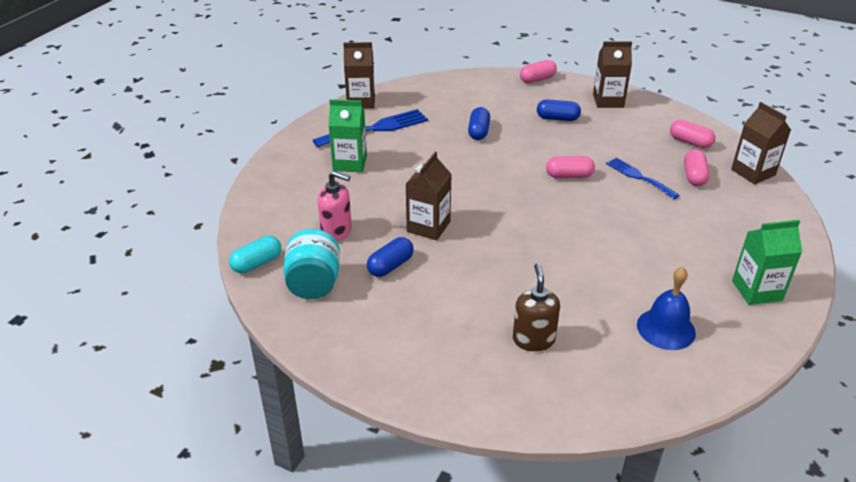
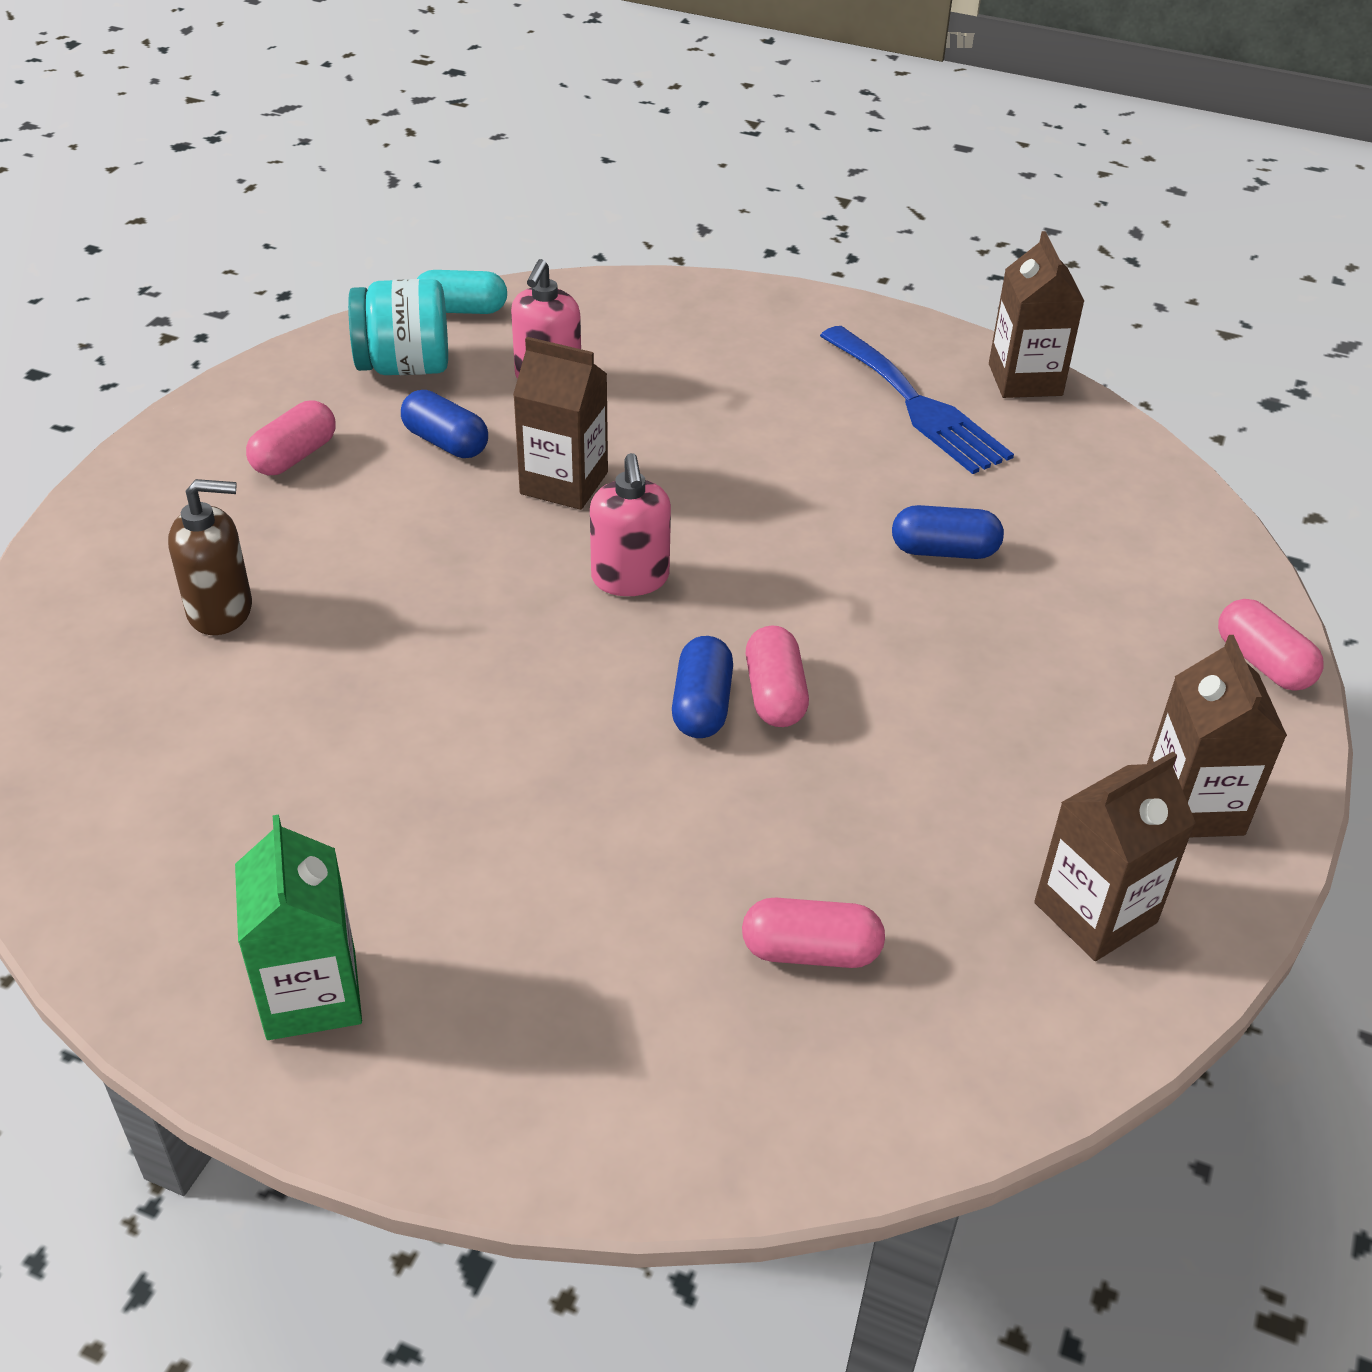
camera: 85 degrees right, 5 degrees up
(257, 263) = (461, 310): turquoise capsule -> turquoise capsule turned 45 degrees counterclockwise
(350, 163) = (774, 380): green carton -> none
(500, 208) = (630, 579): none -> pink soap dispenser
(557, 118) = (1052, 691): blue capsule -> blue capsule (702, 705)
(639, 177) = (789, 828): blue fork -> none
(666, 328) = (213, 803): blue bell -> none
(690, 142) = (998, 973): pink capsule -> pink capsule (294, 456)
(753, 172) = (854, 1109): brown carton -> brown carton (1095, 913)

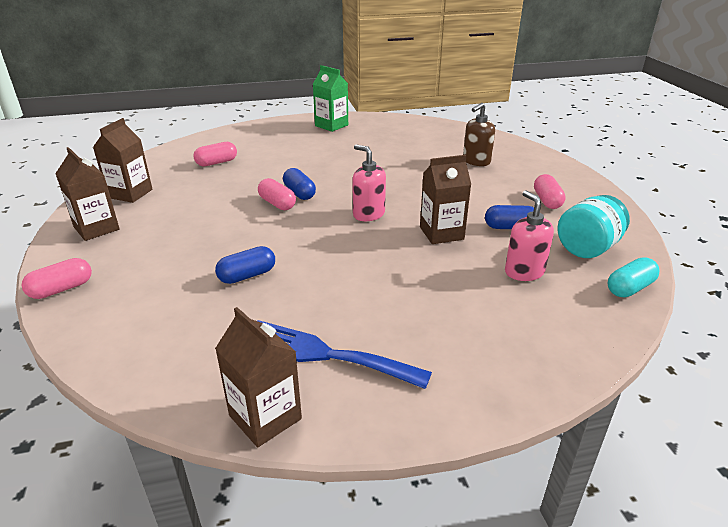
camera: 145 degrees right, 10 degrees down
(1262, 663) = (62, 289): pink capsule -> pink capsule turned 60 degrees counterclockwise

